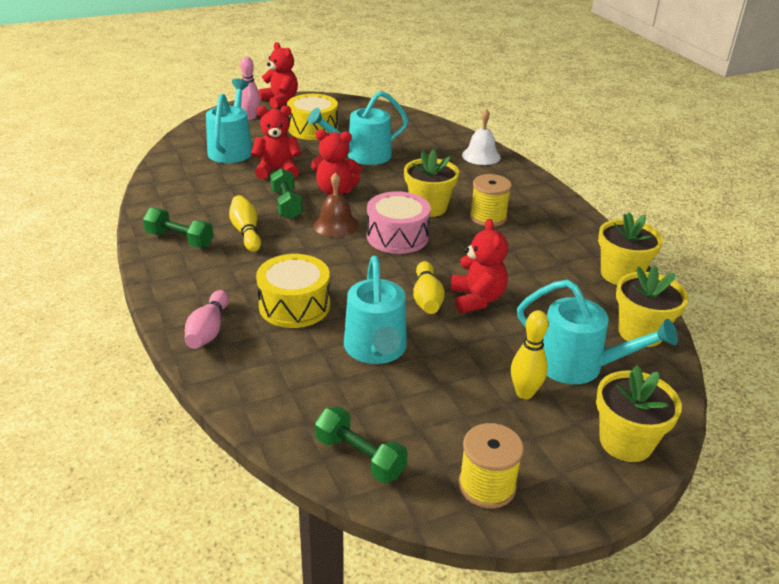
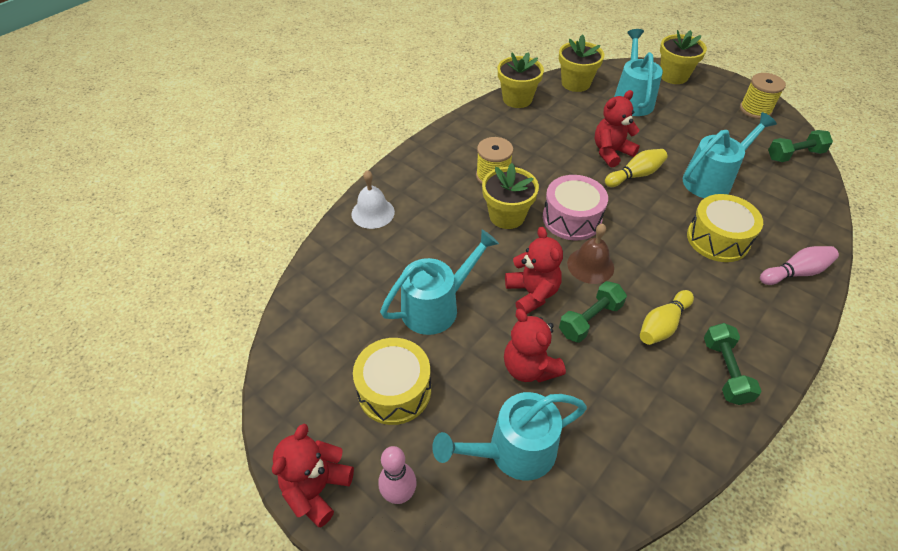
camera: 115 degrees left, 15 degrees up
(360, 457) = (794, 155): green dumbbell -> green dumbbell turned 60 degrees clockwise
(362, 156) = (437, 306): turquoise watering can -> turquoise watering can turned 75 degrees counterclockwise
(524, 393) = (677, 113): yellow bowling pin -> none

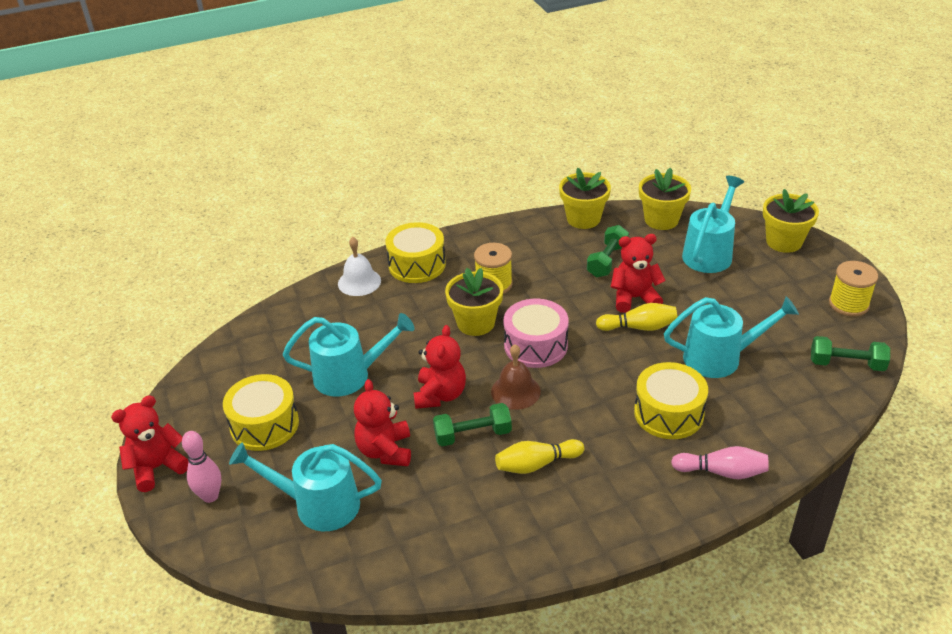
camera: 30 degrees right, 10 degrees down
(412, 180) = (417, 265): none -> yellow drum
(725, 371) = (559, 523): green dumbbell -> green dumbbell (607, 261)

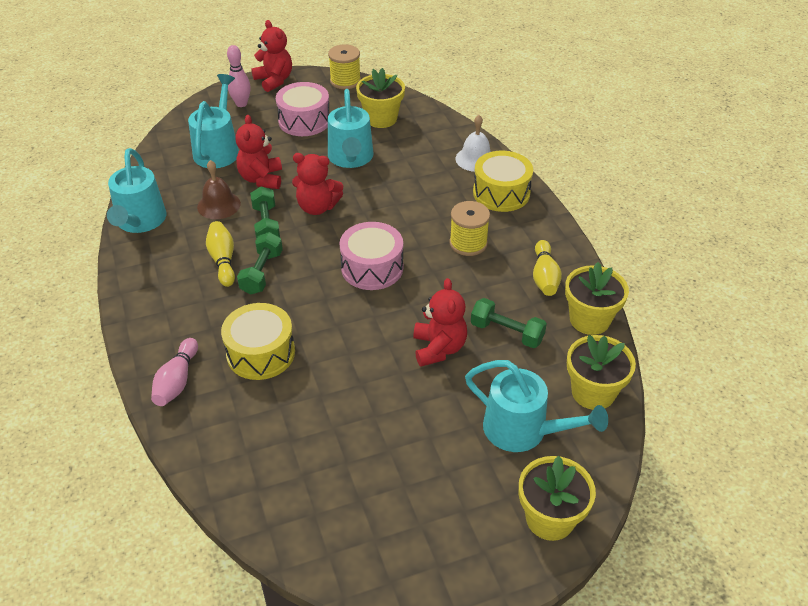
camera: 90 degrees right, 5 degrees up
(264, 425) = (304, 121): yellow drum -> pink drum
(385, 451) = (261, 179): red teddy bear -> red teddy bear turned 90 degrees counterclockwise
(475, 323) = (409, 230): yellow flower pot -> yellow flower pot (381, 118)
(515, 391) = (312, 252): brown bell -> brown bell (219, 205)
(639, 327) = (390, 346): yellow bowling pin -> yellow bowling pin (544, 277)
(720, 357) = (332, 408): turquoise watering can -> turquoise watering can (140, 222)
(846, 364) = (301, 527): green dumbbell -> green dumbbell (262, 273)
(848, 304) = (411, 561): yellow spool -> yellow spool (345, 81)

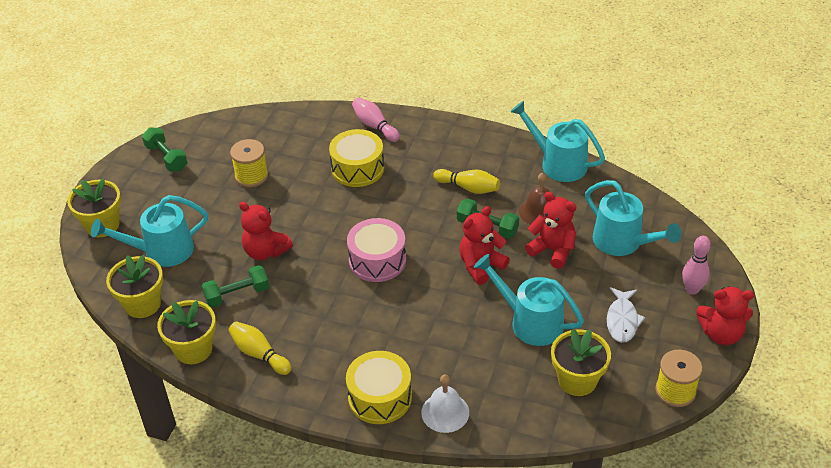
camera: 130 degrees right, 0 degrees up
(262, 273) = (434, 201): green dumbbell -> green dumbbell (166, 158)
(304, 121) = (622, 320): pink drum -> white fish
(468, 243) = (343, 332): yellow spool -> yellow spool (251, 176)

